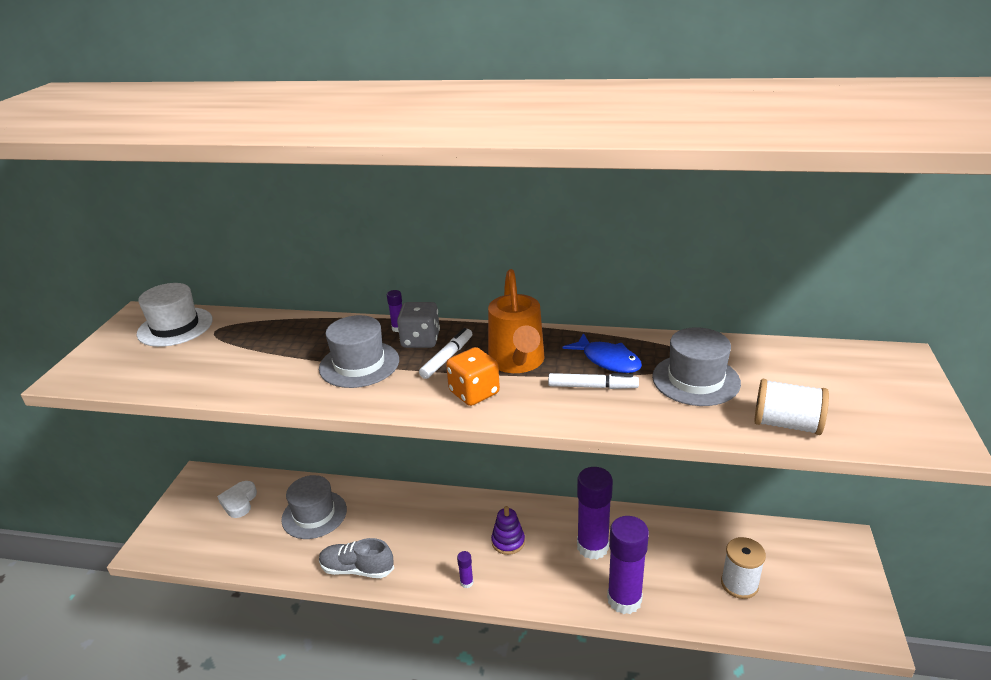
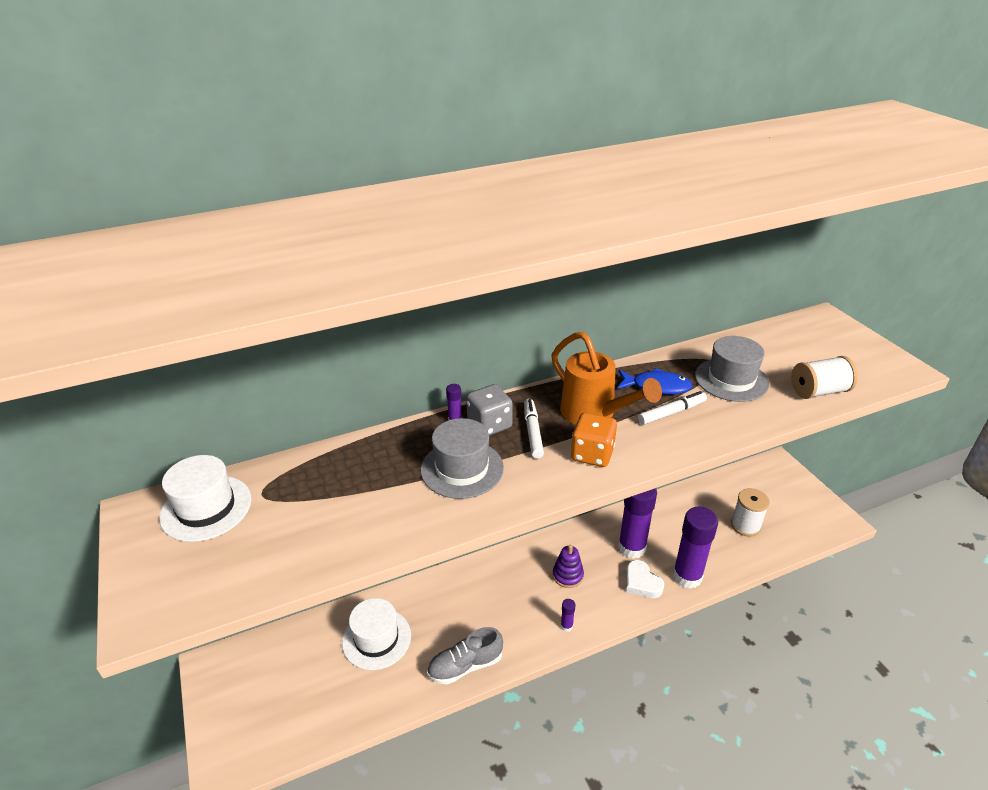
camera: 35 degrees left, 5 degrees up
(239, 502) = (284, 666): white heart -> white heart (641, 582)
(314, 514) = (376, 639): grey hat -> white hat

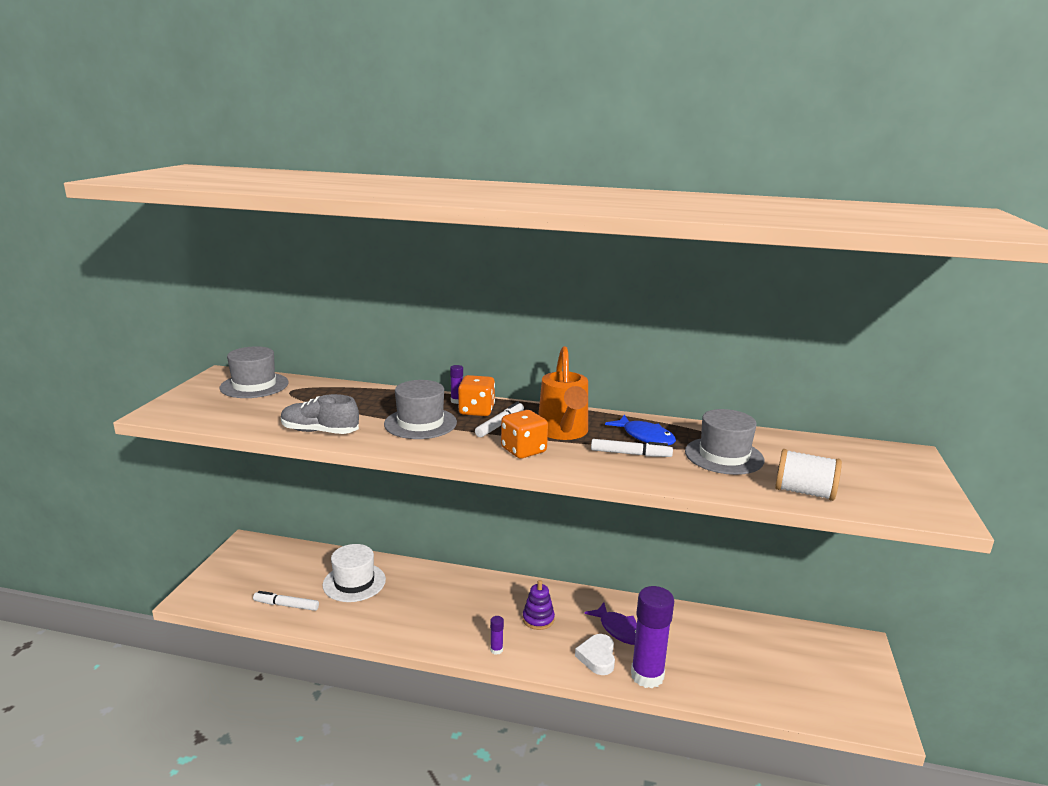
camera: 35 degrees right, 15 degrees down
(206, 508) = (254, 385): white hat -> grey hat
(337, 707) = (286, 605): none -> white marker
(465, 665) = (392, 630): grey shoe -> grey shoe (320, 431)
(489, 424) = (476, 411): grey dice -> orange dice
(632, 547) = (619, 630): purple glue stick -> purple fish
(745, 525) = (758, 671): white spool -> none

